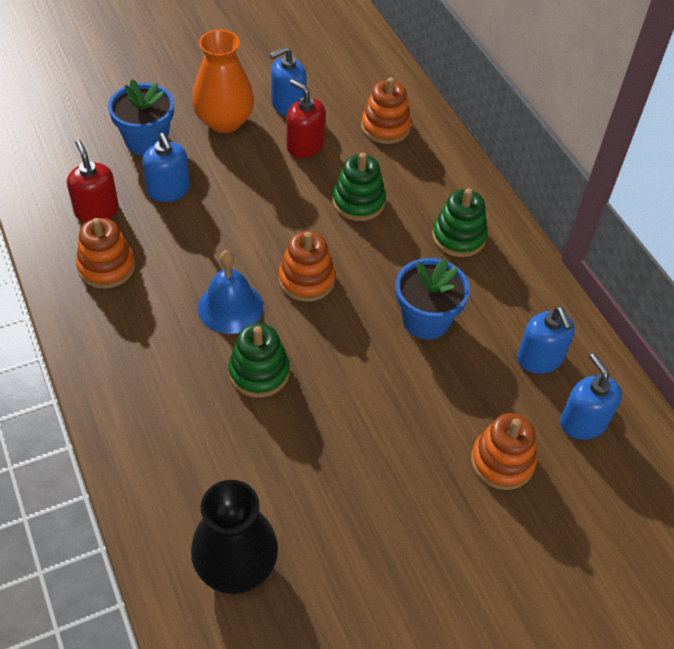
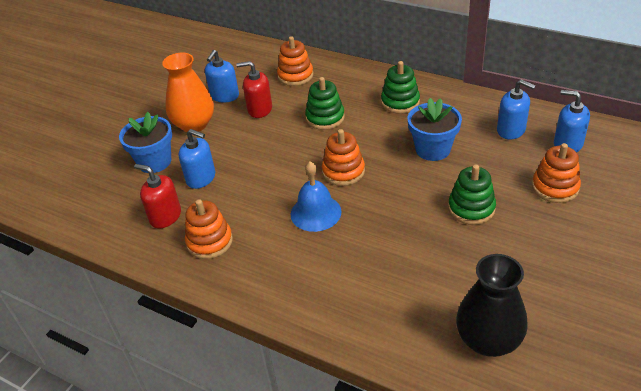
camera: 30 degrees left, 10 degrees down
(259, 372) = (374, 234): green stacking toy -> green stacking toy (471, 208)

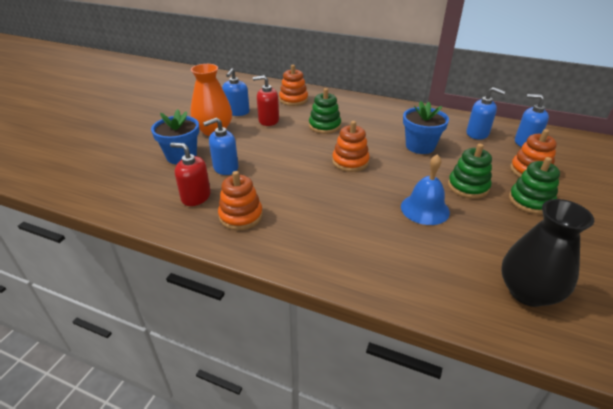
camera: 10 degrees left, 5 degrees down
(201, 178) = (225, 167): blue soap dispenser -> blue soap dispenser turned 135 degrees clockwise
(315, 213) = (334, 192): blue bell -> blue bell (425, 209)
(400, 102) = (382, 116): green stacking toy -> green stacking toy (530, 201)

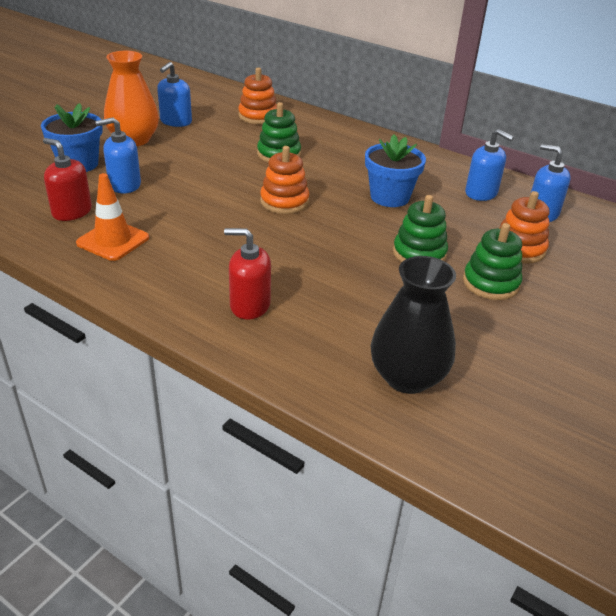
camera: 10 degrees right, 0 degrees up
(241, 216) = (113, 240): orange stacking toy -> orange traffic cone
(268, 120) = (210, 137): red soap dispenser -> red soap dispenser (249, 305)
(425, 209) = (343, 269): blue bell -> none

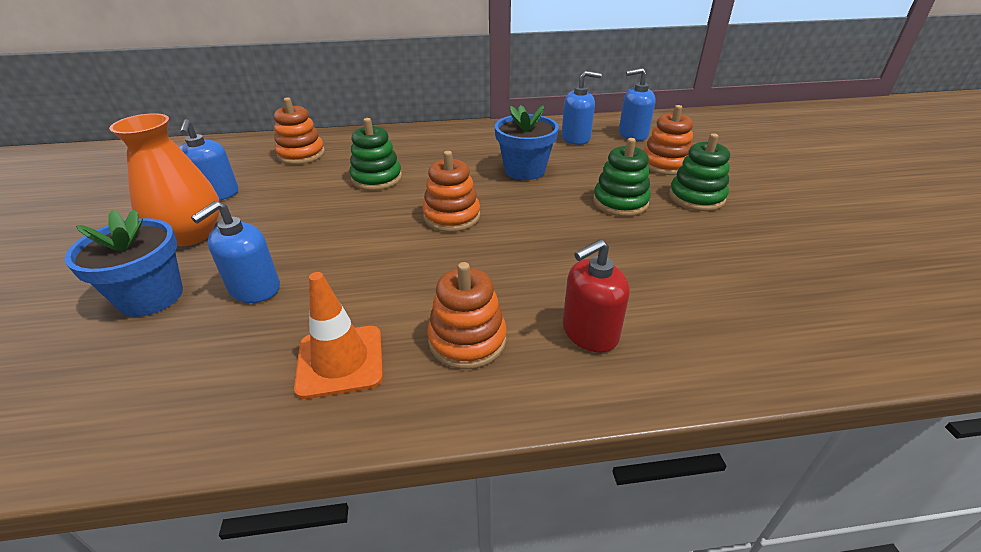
camera: 40 degrees left, 0 degrees up
(72, 212) = (229, 360): red soap dispenser -> none
(182, 268) = (467, 340): none -> orange stacking toy
(407, 377) = (793, 306): black vase -> none

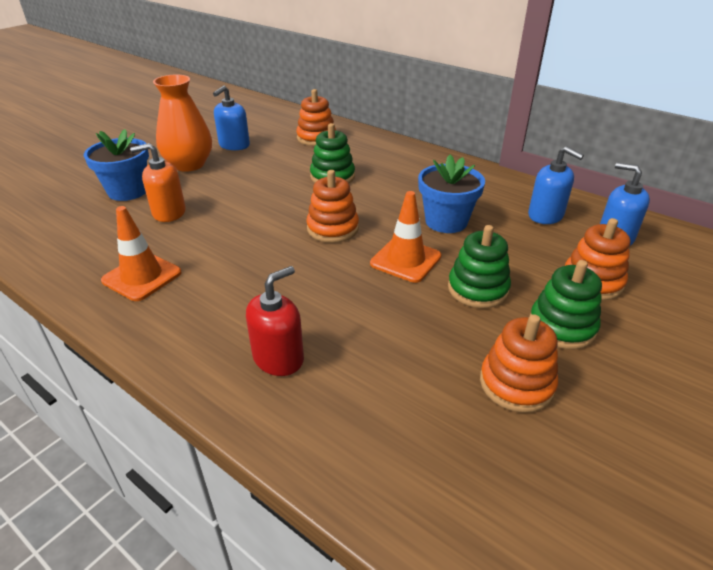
camera: 45 degrees right, 0 degrees up
(254, 289) = (169, 212): blue soap dispenser -> orange soap dispenser
(467, 340) = (209, 310): orange stacking toy -> orange stacking toy (516, 384)
(545, 209) = (405, 260): none -> orange traffic cone
(589, 332) = (278, 358): red soap dispenser -> red soap dispenser turned 120 degrees clockwise

